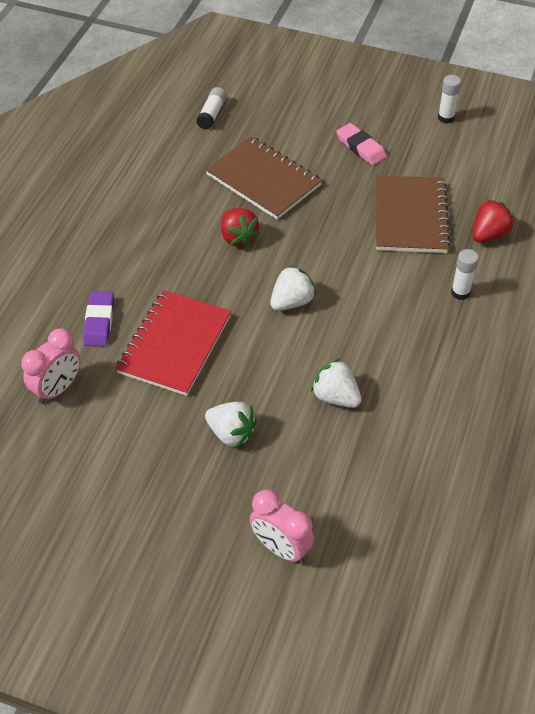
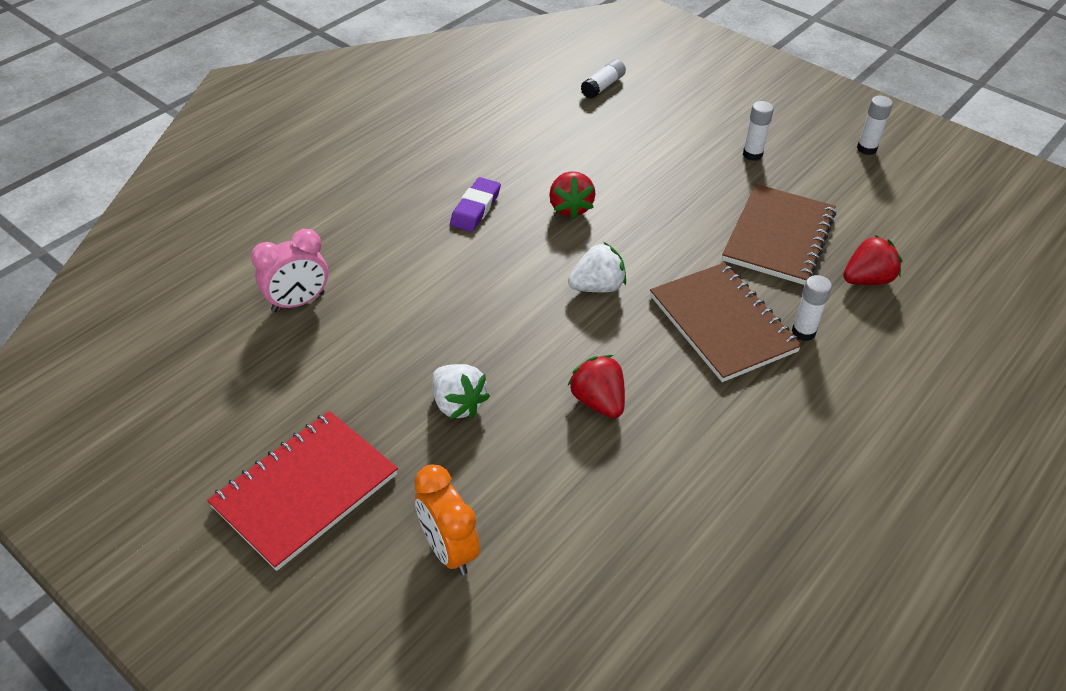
camera: 20 degrees right, 5 degrees down
(99, 321) = (378, 249): purple eraser -> purple eraser (475, 208)
(174, 344) = (445, 294): red notebook -> red notebook (305, 490)
(263, 180) = (627, 160): brown notebook -> brown notebook (722, 324)
(281, 548) = (449, 549): pink clock -> orange clock
(335, 397) = (598, 401): white strawberry -> red strawberry
(360, 147) = (752, 154): pink eraser -> white glue stick

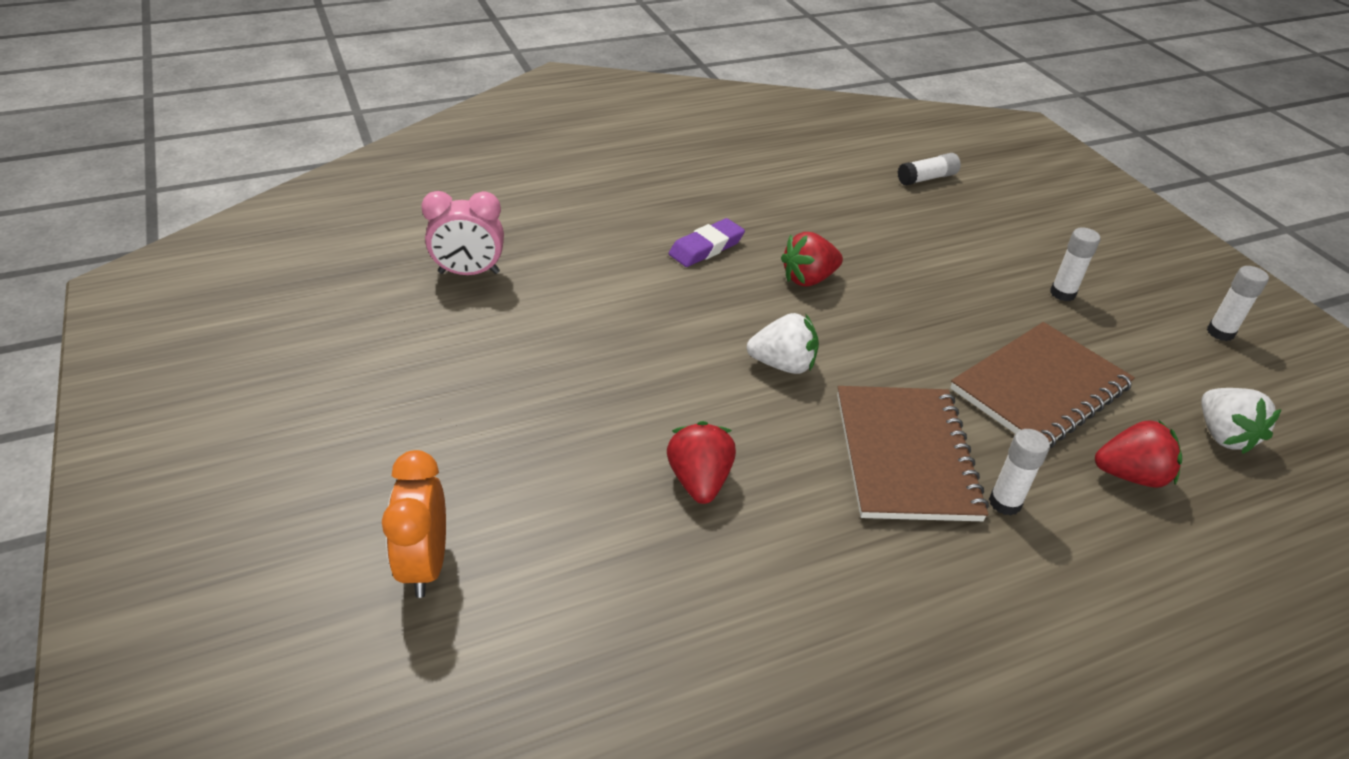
camera: 25 degrees right, 5 degrees down
(305, 490) = (336, 444): red notebook -> none
(458, 404) = (547, 423): white strawberry -> white strawberry (1223, 435)
(570, 208) = (808, 279): red strawberry -> red strawberry turned 45 degrees clockwise

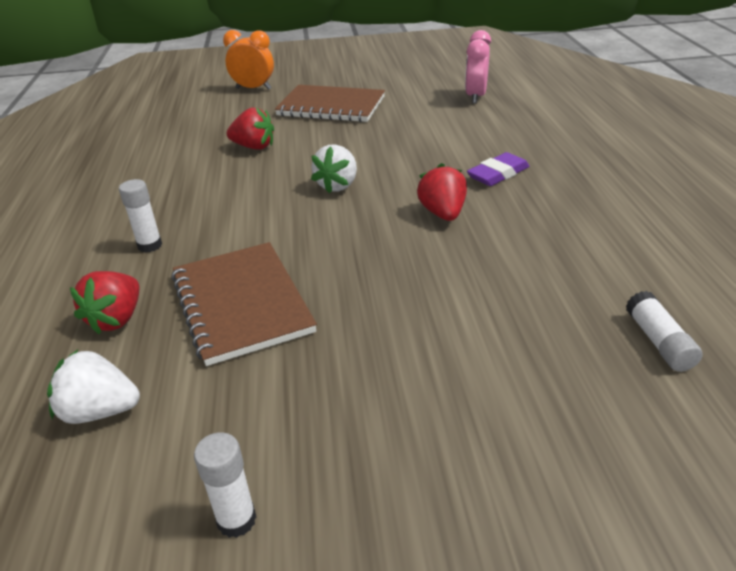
camera: 110 degrees right, 5 degrees down
(706, 247) = (498, 174): purple eraser -> purple eraser turned 75 degrees clockwise
(905, 455) = (221, 216): brown notebook -> brown notebook (331, 106)
(1062, 293) = (374, 380): white glue stick -> none

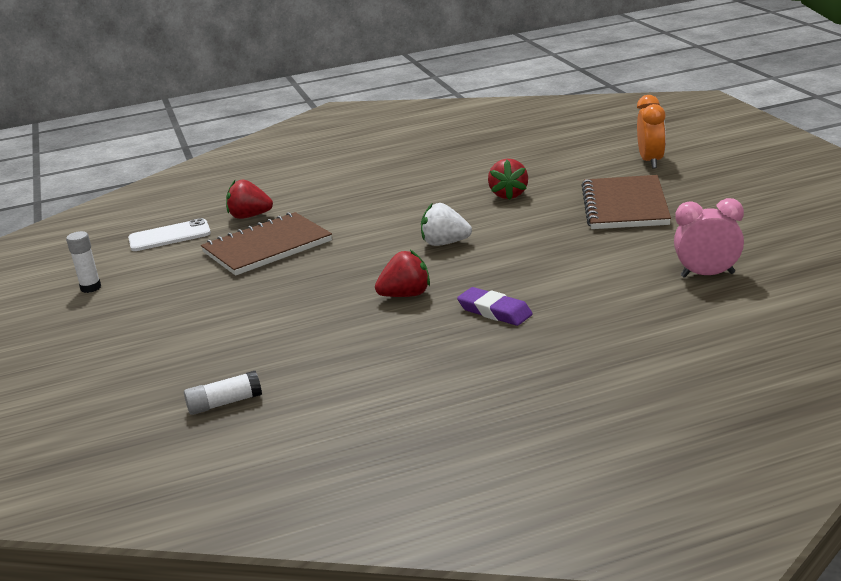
camera: 80 degrees right, 10 degrees down
(100, 411) = (169, 236): white strawberry -> white phone
(150, 245) = (334, 201): white glue stick -> none

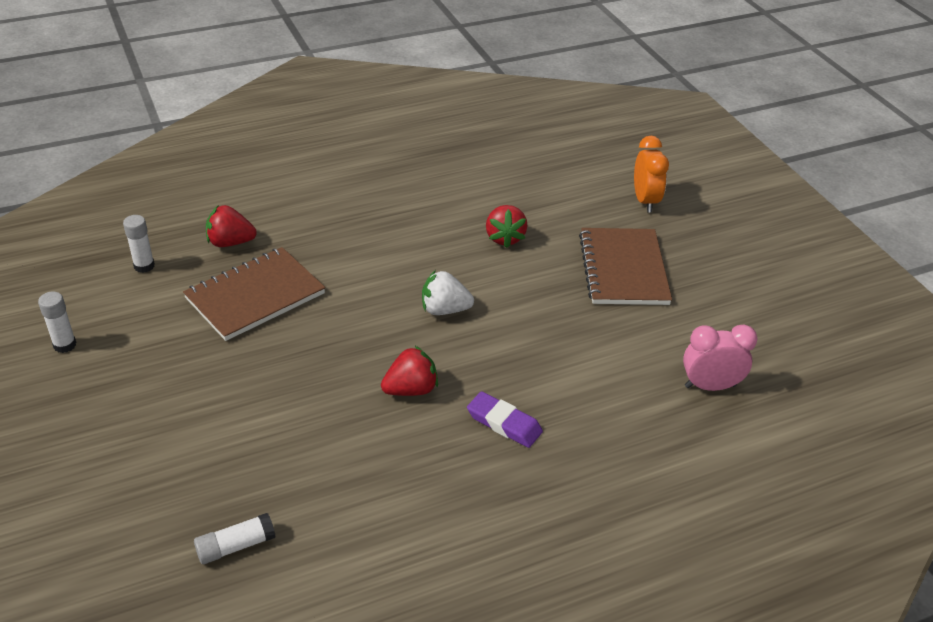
camera: 10 degrees left, 15 degrees up
(169, 236) = (144, 266): white phone -> white glue stick

